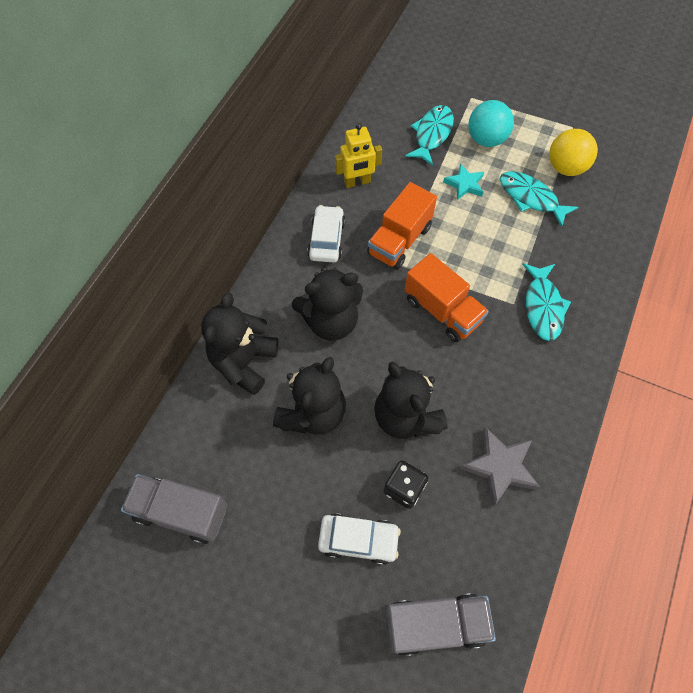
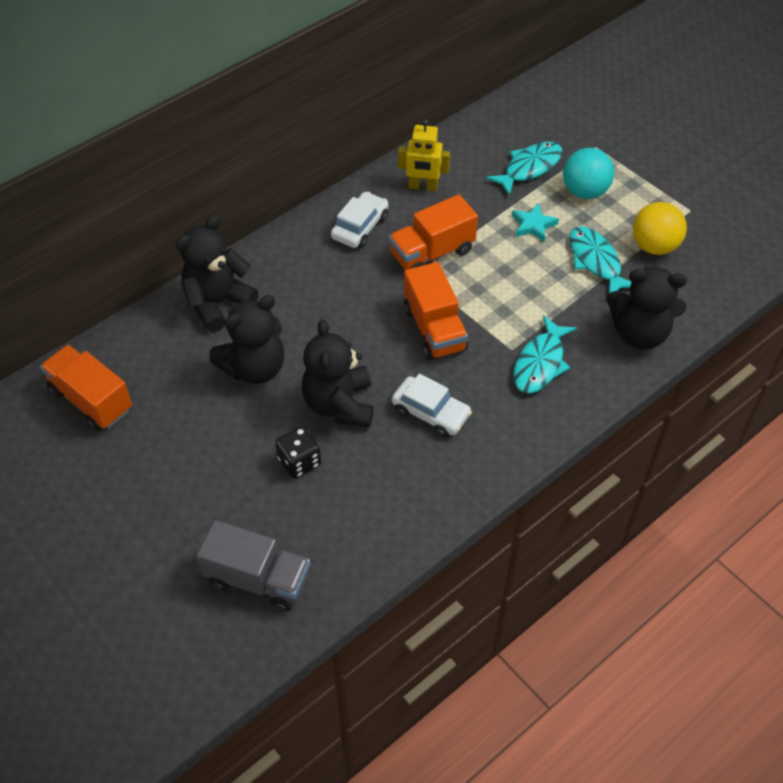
camera: 25 degrees right, 10 degrees down
(181, 512) = (91, 400): grey truck -> orange truck
(331, 321) = (319, 298): black teddy bear -> black teddy bear (639, 333)
(358, 540) = (231, 485): white car -> white car (431, 412)
(500, 467) = (402, 482): grey star -> none

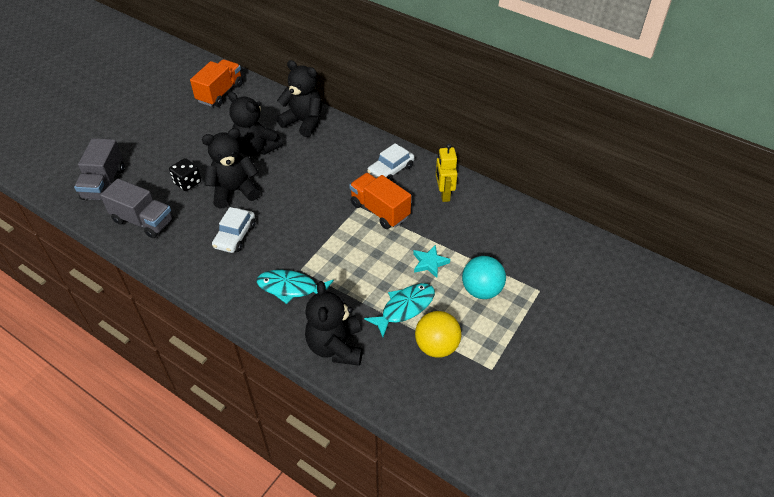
camera: 75 degrees right, 5 degrees down
(360, 227) = (391, 170): white car -> white car turned 120 degrees clockwise
(365, 525) = (143, 221): none -> grey truck
(434, 329) = (308, 224): orange truck -> none
(529, 168) = (492, 251): turquoise fish -> none

